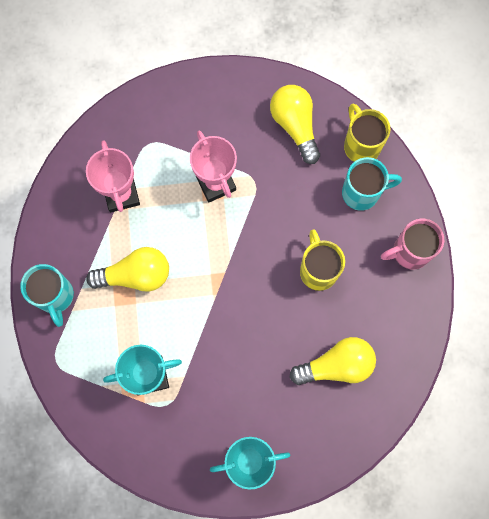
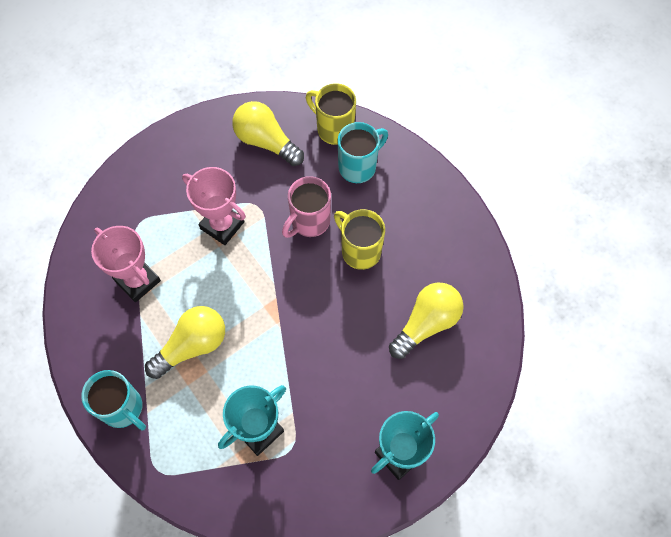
camera: 30 degrees left, 10 degrees down
(409, 252) = (429, 194): pink mug -> pink mug (309, 222)

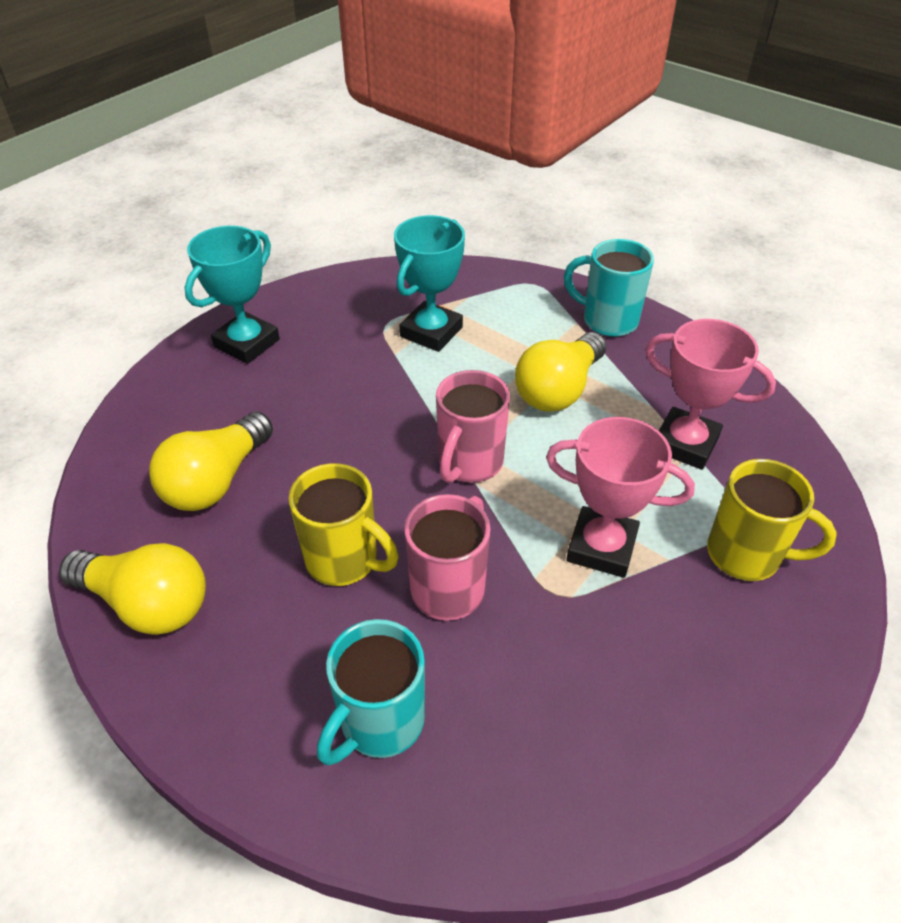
camera: 165 degrees right, 20 degrees down
(266, 142) = (599, 730): yellow light bulb -> yellow light bulb (147, 603)
(272, 299) = (469, 463): none -> pink mug
(333, 129) = (459, 805): yellow mug -> yellow mug (746, 555)

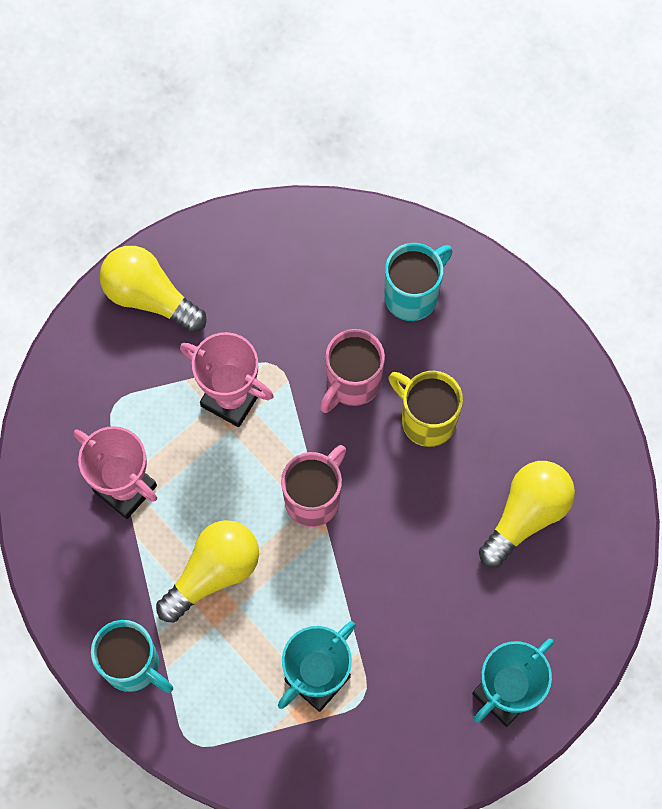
camera: 170 degrees left, 25 degrees up
(147, 603) = (570, 407): yellow light bulb -> yellow light bulb (149, 297)
(746, 555) = (126, 373): yellow mug -> none

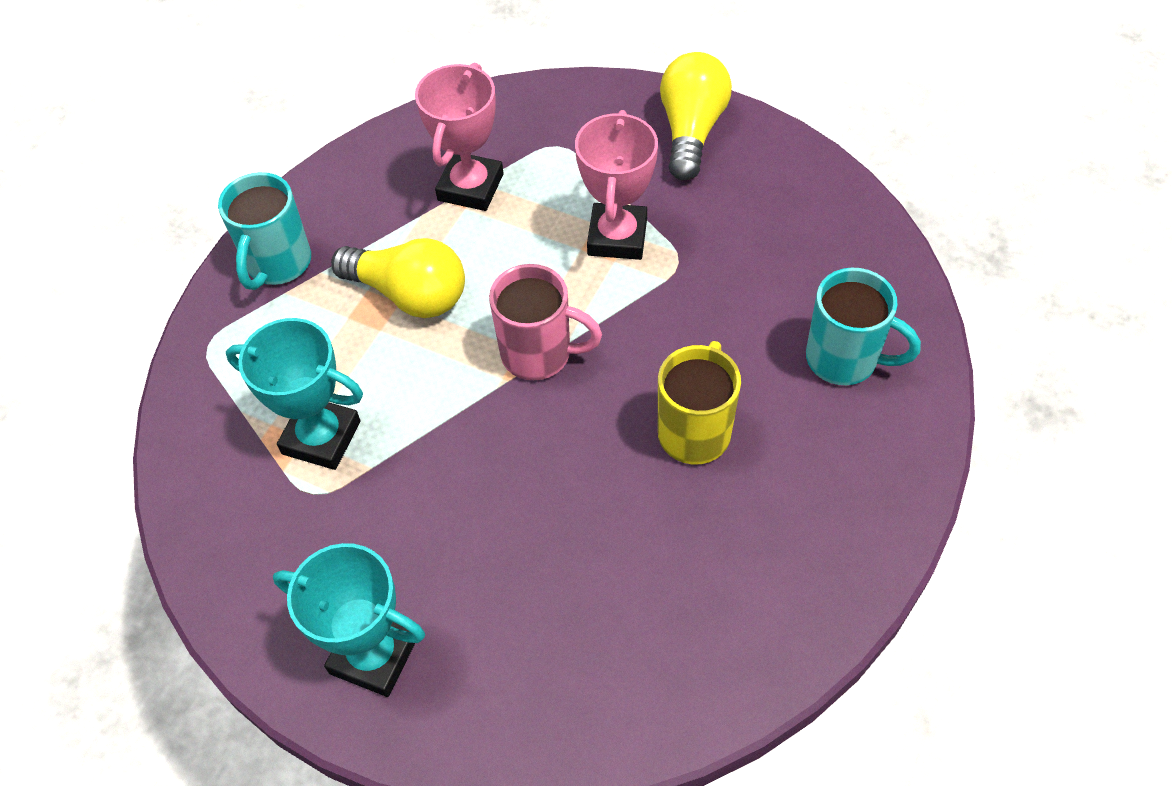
camera: 70 degrees right, 15 degrees down
(352, 383) = (697, 339): pink mug -> none
(526, 515) = (627, 591): yellow light bulb -> none

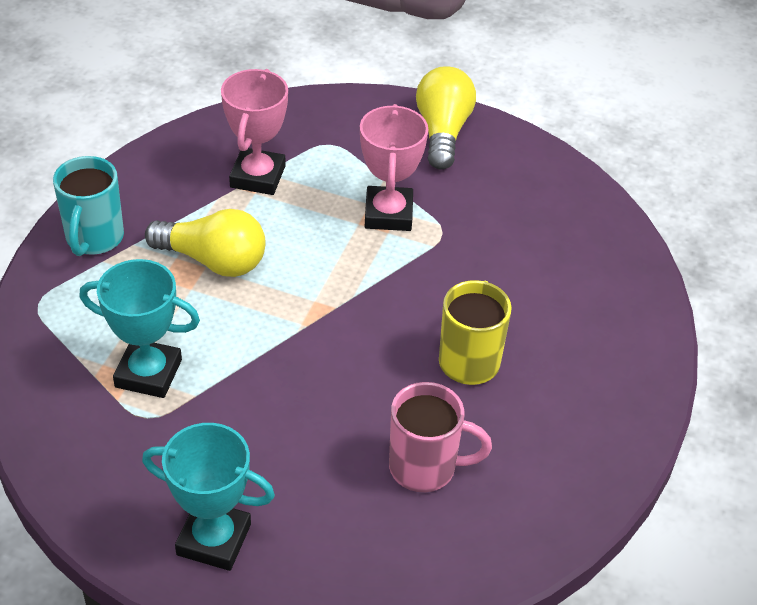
camera: 10 degrees left, 10 degrees down
(539, 354) = (331, 305): pink mug -> pink mug (425, 467)
(844, 359) = (588, 304): turquoise mug -> none

